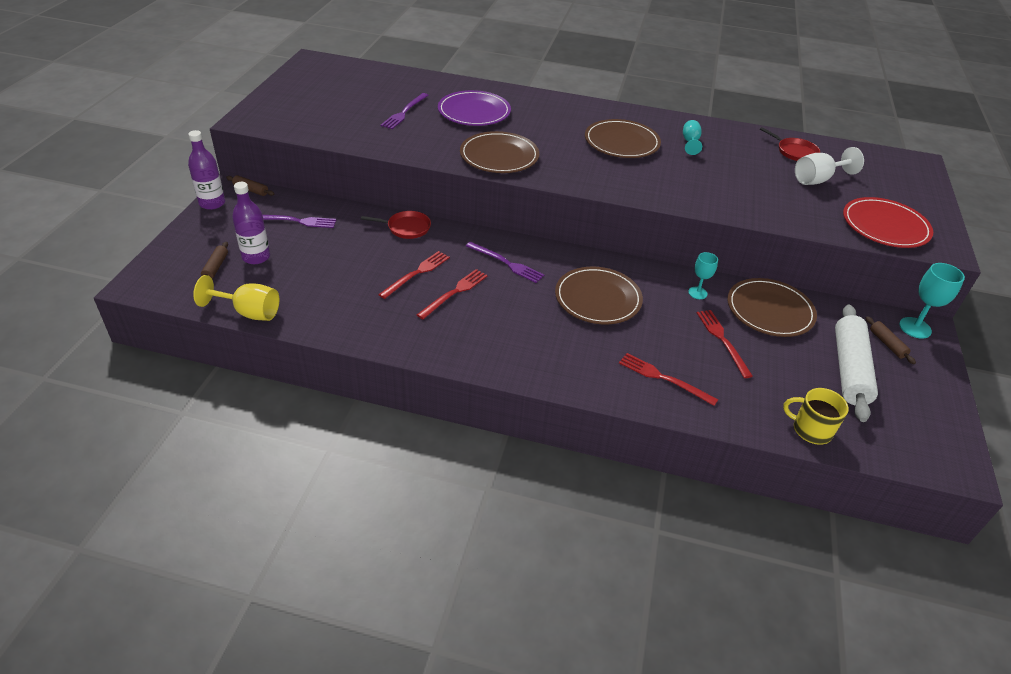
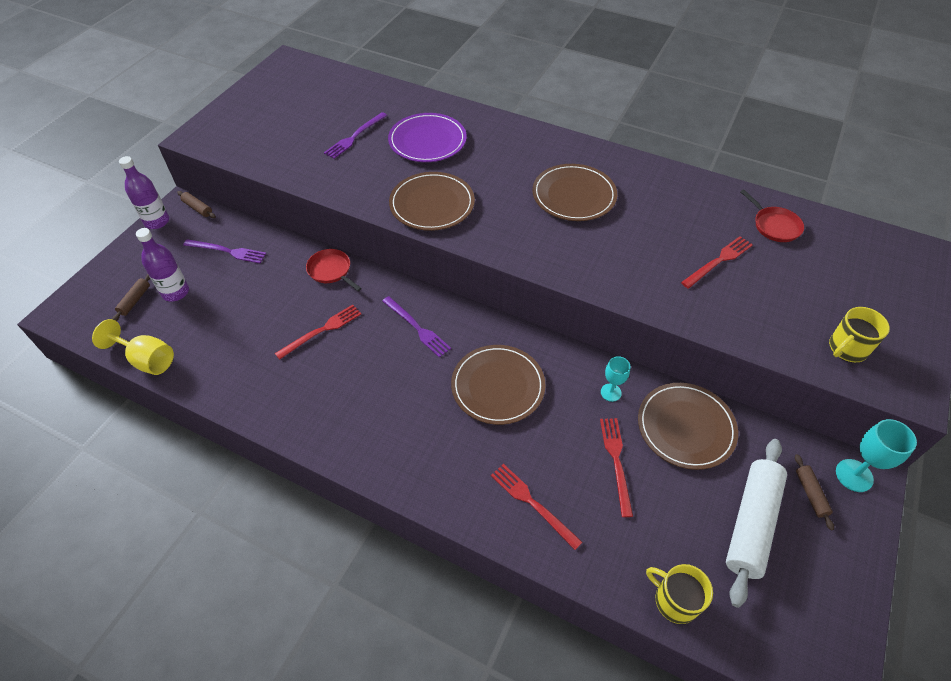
camera: 15 degrees right, 10 degrees up
(406, 228) = (331, 270): red pan -> red pan turned 150 degrees counterclockwise
(454, 292) = (351, 360): red fork -> red fork (718, 261)
(690, 142) = (653, 202): turquoise goblet -> none
(817, 180) = (787, 270): white goblet -> none
(885, 226) = (847, 348): red plate -> yellow mug

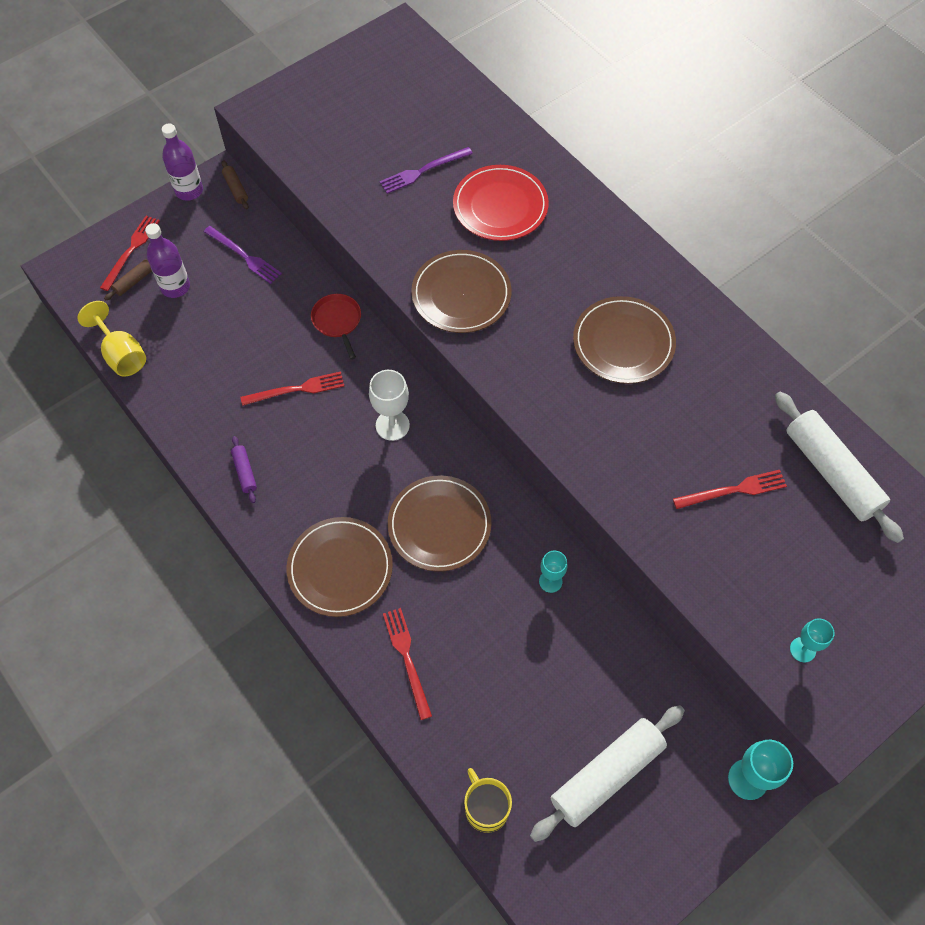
camera: 25 degrees right, 10 degrees up
(307, 410) = (245, 472): none -> purple rolling pin
(417, 328) = (392, 425): purple fork -> white goblet
(427, 141) = (500, 206): purple plate -> red plate
(616, 461) = (512, 655): red fork -> red fork (131, 250)
(686, 427) = (605, 652): brown plate -> brown plate (340, 568)
(774, 226) = (831, 472): red pan -> white rolling pin
(810, 494) = (688, 776): brown rolling pin -> none
(847, 348) = (802, 649): yellow mug -> turquoise goblet

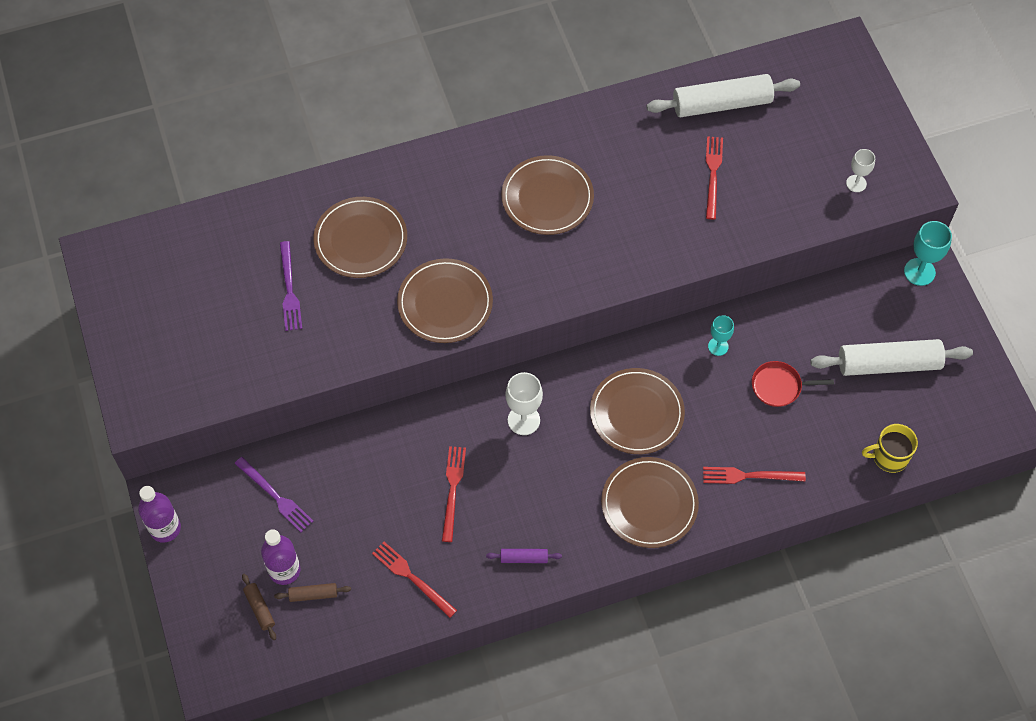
camera: 70 degrees left, 0 degrees up
(121, 354) = (345, 640): yellow goblet -> none
(131, 250) = (218, 603): red fork -> red fork (412, 578)
(236, 188) = (184, 482): brown rolling pin -> brown rolling pin (313, 594)
(244, 256) = (275, 496): purple fork -> purple fork turned 75 degrees clockwise
(337, 321) = (391, 433): red pan -> red pan (779, 386)
(500, 206) = (360, 240): red plate -> brown plate
(606, 775) = (888, 364): white rolling pin -> white rolling pin turned 75 degrees counterclockwise
(802, 649) = (856, 183): turquoise goblet -> white goblet

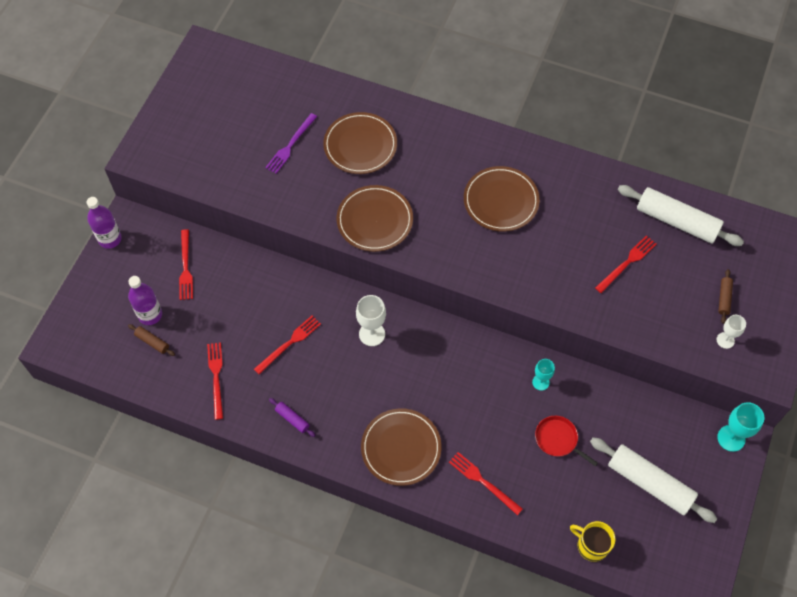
camera: 40 degrees right, 0 degrees up
(260, 608) = (116, 326): brown rolling pin -> brown rolling pin (724, 298)
(275, 496) = (185, 267): purple fork -> red fork
(636, 413) = (447, 384): brown plate -> none

